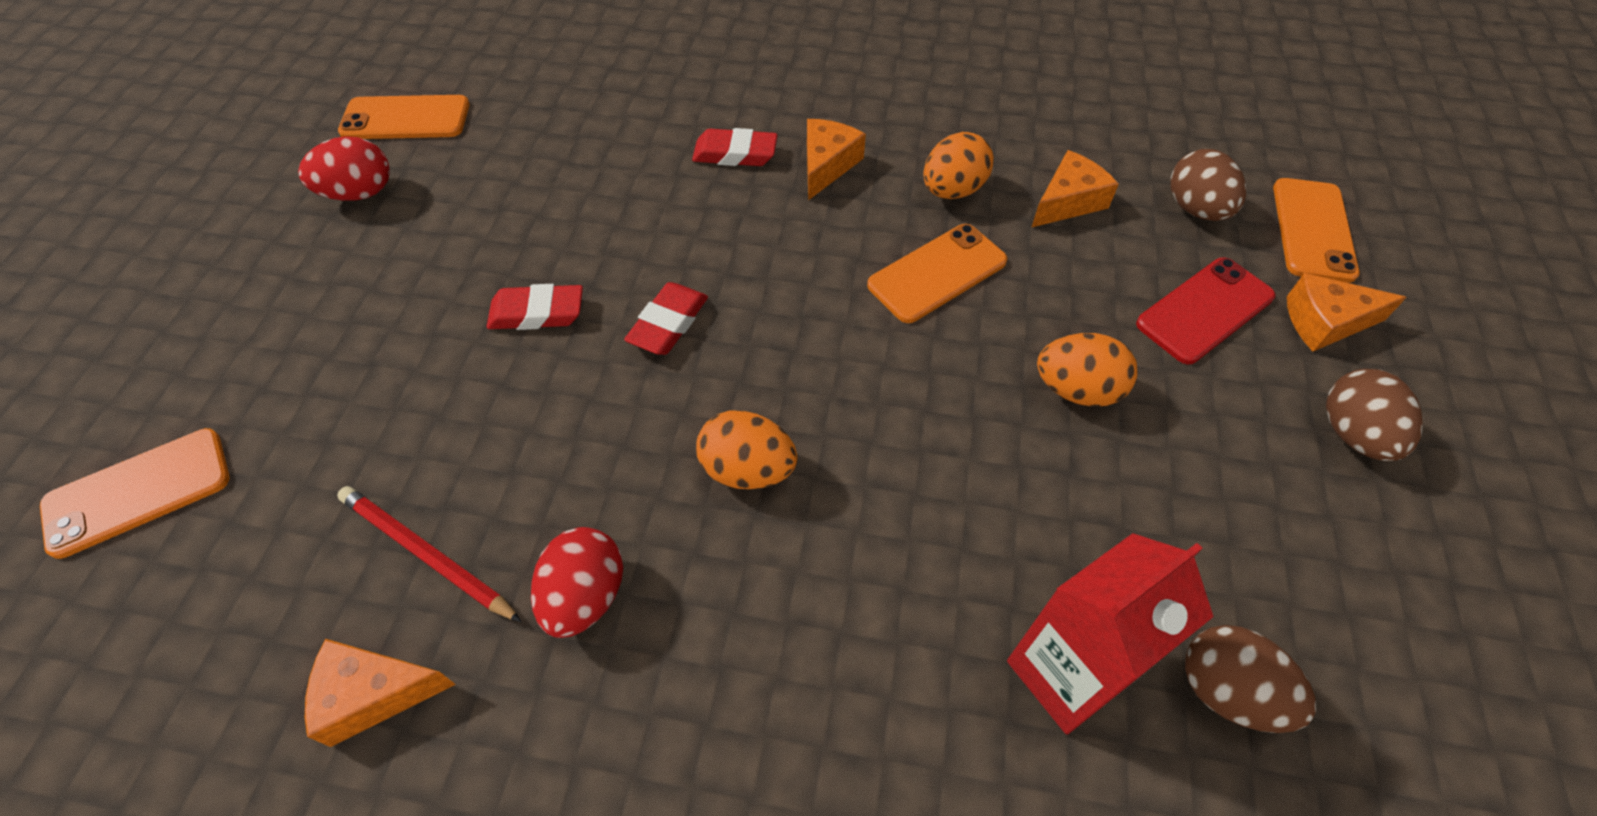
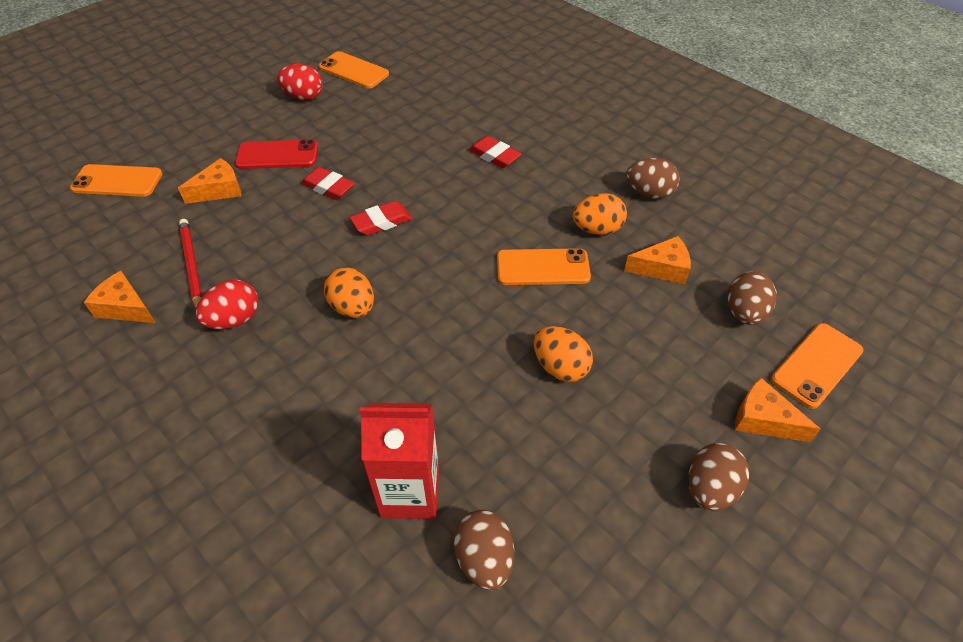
camera: 35 degrees right, 5 degrees down
(827, 165) = (538, 184): orange cheese -> orange cheese (219, 190)
(967, 115) = (649, 193): none -> brown egg
(1205, 310) = (686, 370): red phone -> red phone (277, 155)

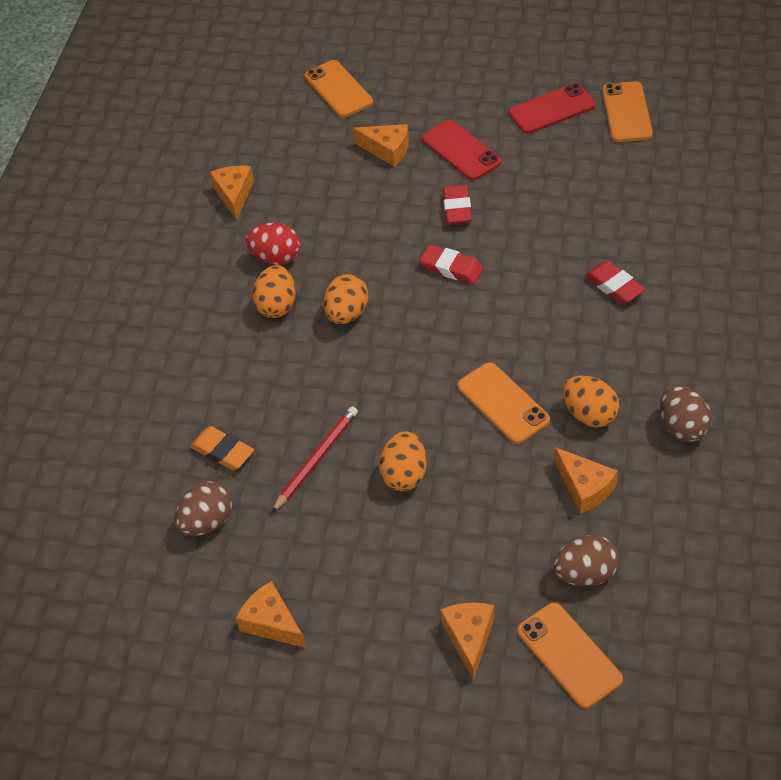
camera: 60 degrees right, 0 degrees up
(191, 265) = (301, 196): red pencil -> red pencil (316, 459)
(287, 349) = (277, 305): none -> orange egg
(303, 97) = (551, 109): red egg -> red phone
(410, 492) = (223, 451): red carton -> orange eraser
(494, 156) = (614, 286): red eraser -> red eraser turned 45 degrees counterclockwise
(651, 570) = (272, 623): none -> orange cheese
(709, 488) = (369, 629): brown egg -> none
(816, 365) = (569, 655): orange phone -> orange phone turned 45 degrees clockwise

